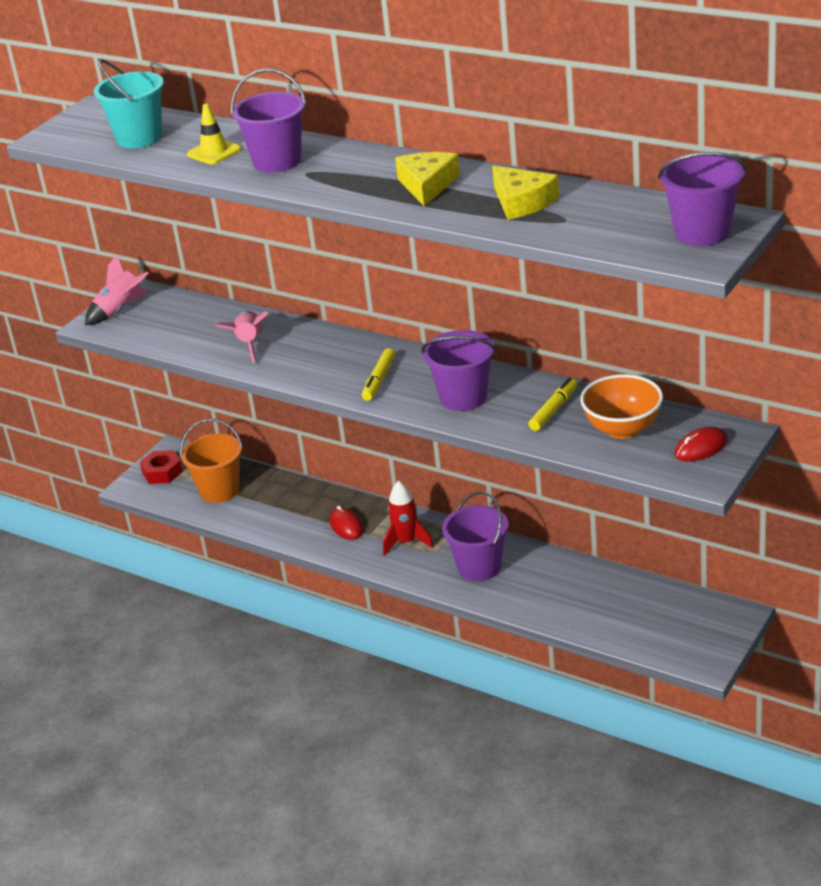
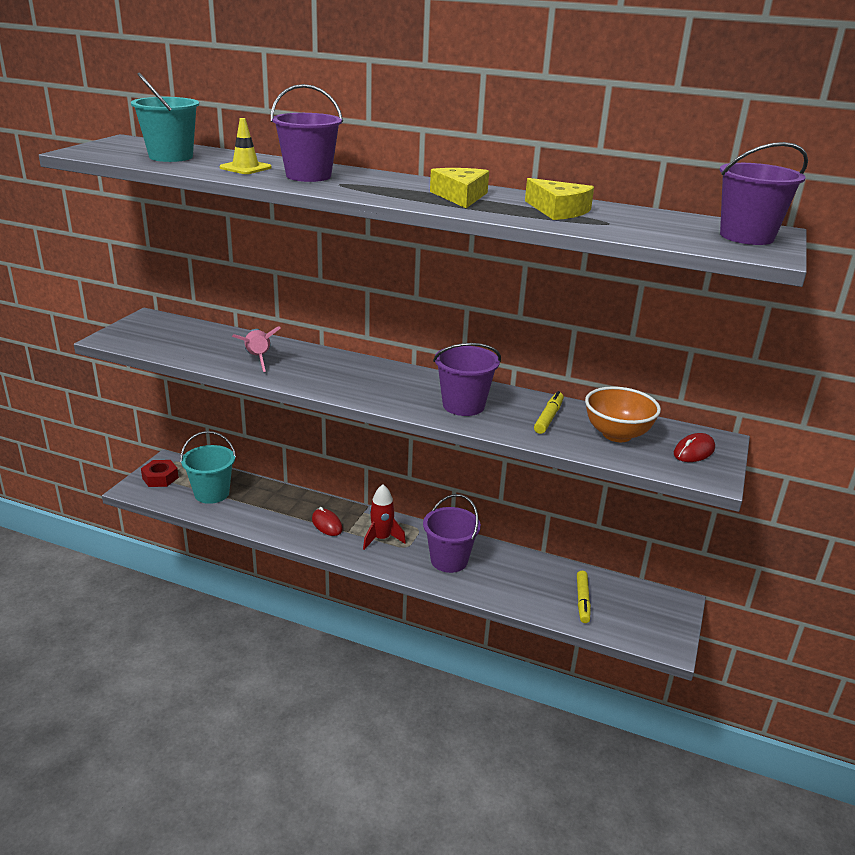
camera: 15 degrees left, 5 degrees down
(120, 310) = (135, 330): pink rocket -> none
(219, 490) = (212, 493): orange bucket -> turquoise bucket
(379, 380) = (383, 389): yellow marker -> yellow marker (582, 600)

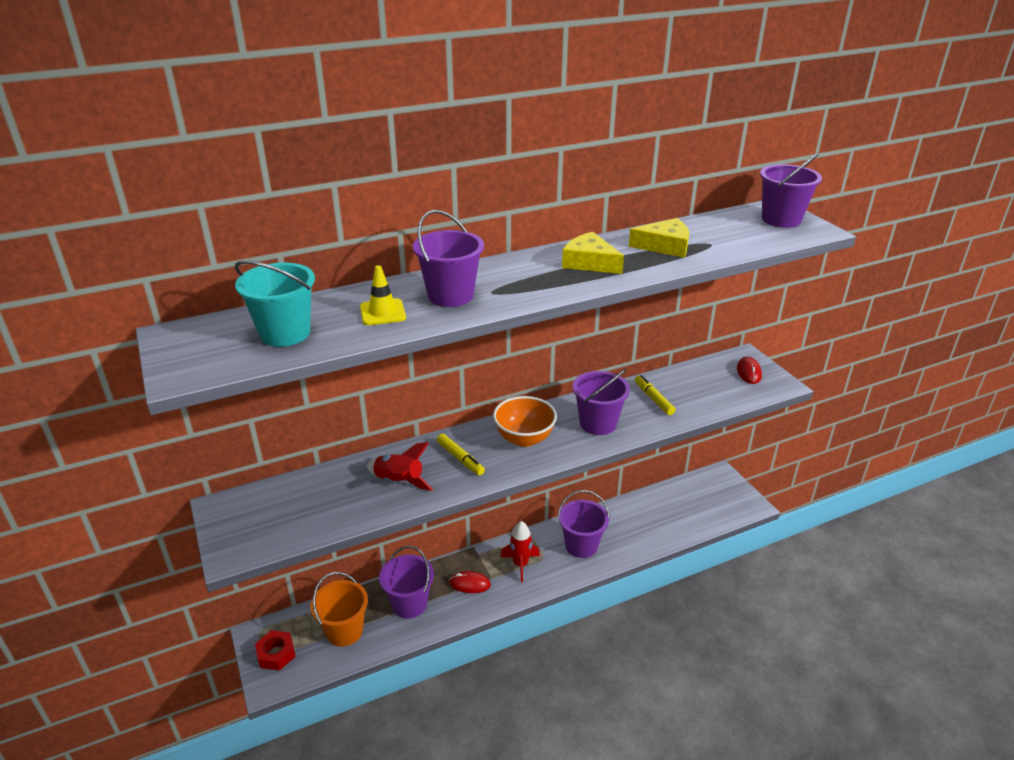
camera: 45 degrees left, 5 degrees up
(212, 493) = (344, 631): turquoise bucket -> orange bucket
(257, 359) = (399, 482): pink rocket -> red rocket
(271, 507) = (409, 604): none -> purple bucket
(582, 600) = (682, 512): yellow marker -> yellow marker (460, 458)
(617, 434) = (702, 386): orange bowl -> orange bowl (524, 438)

